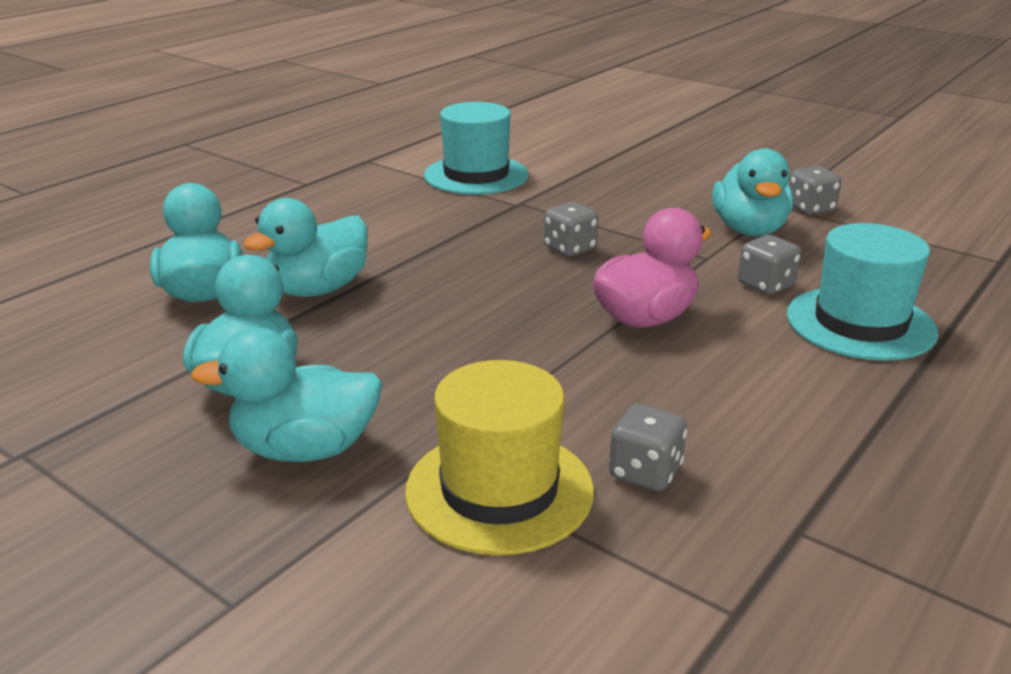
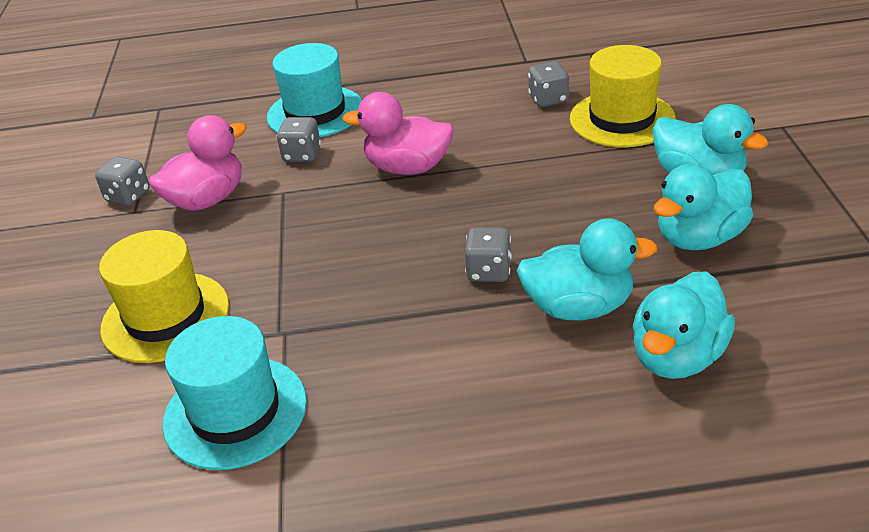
camera: 130 degrees left, 10 degrees up
(570, 249) = (345, 248): grey dice -> grey dice (489, 271)
(607, 182) = (165, 317): none -> yellow hat
(749, 230) = (207, 199): turquoise duck -> pink duck

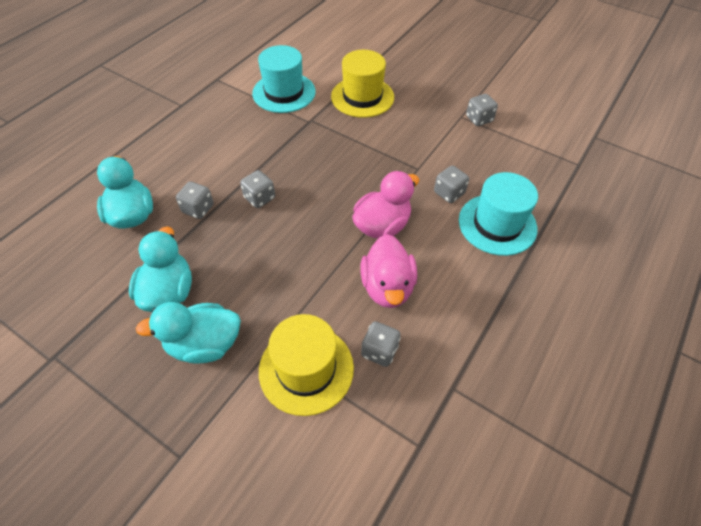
camera: 125 degrees right, 15 degrees up
(207, 199) = (443, 141): pink duck -> pink duck (387, 287)
(578, 307) = (198, 209): turquoise duck -> grey dice

